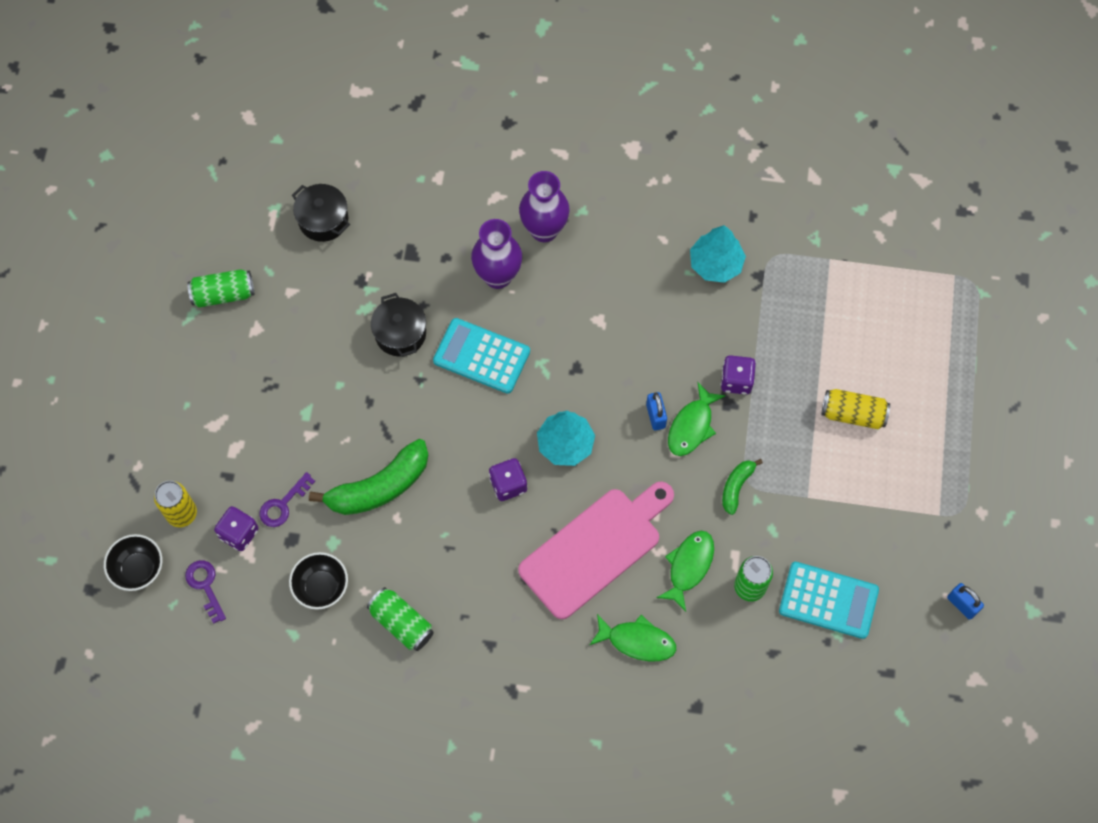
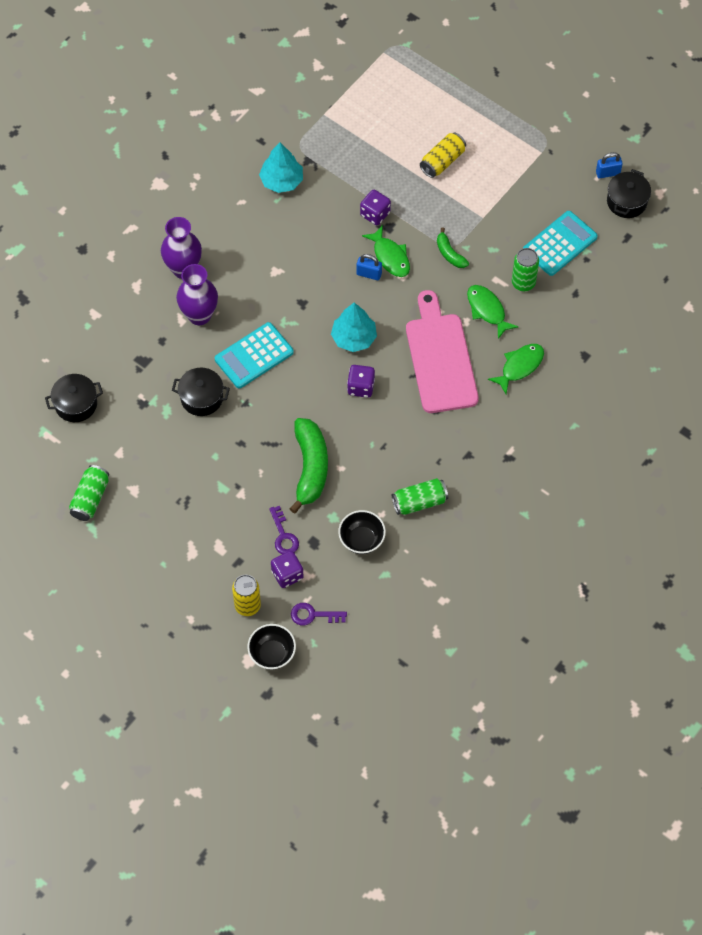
camera: 60 degrees left, 5 degrees down
(936, 647) = (626, 202): none -> black pot

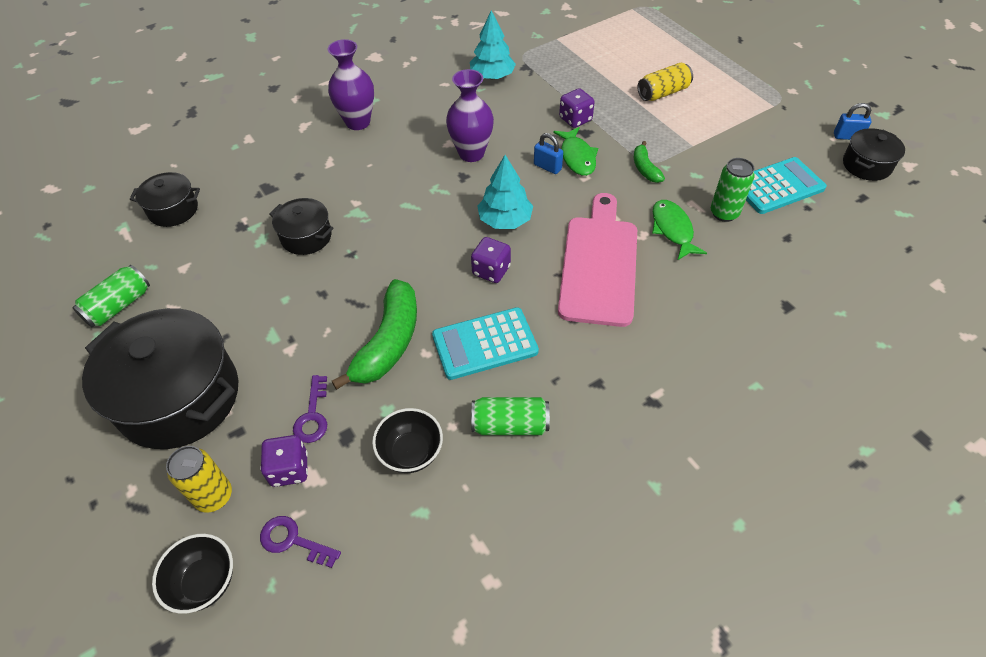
camera: 20 degrees right, 10 degrees down
(183, 551) = (179, 397): none -> black pot
(199, 315) = (350, 163): purple vase -> purple vase (471, 153)
(254, 356) = (386, 211): turquoise calculator -> turquoise calculator (485, 344)
(519, 366) = (697, 297): green fish -> none

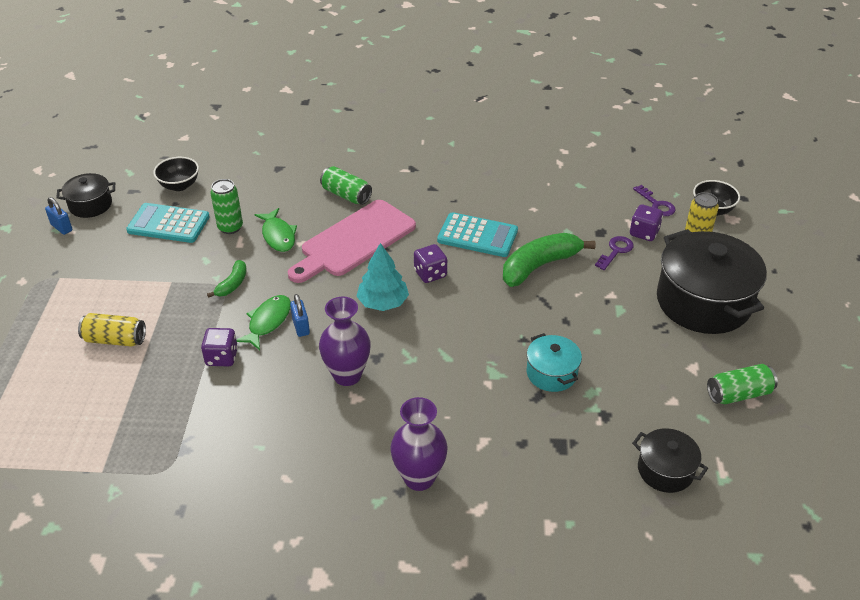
camera: 145 degrees left, 10 degrees down
(306, 237) = (551, 373): black pot -> turquoise pot
(411, 452) = (567, 209): black bowl -> black bowl (179, 185)
(492, 76) = (229, 457): turquoise tree -> none
(510, 424) = (500, 194): green can -> green can (346, 195)
(672, 229) = (278, 235): green fish -> green fish turned 45 degrees counterclockwise

